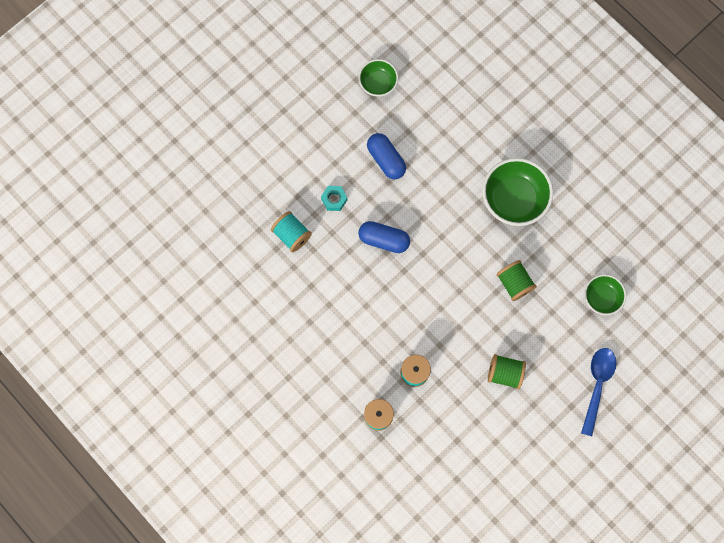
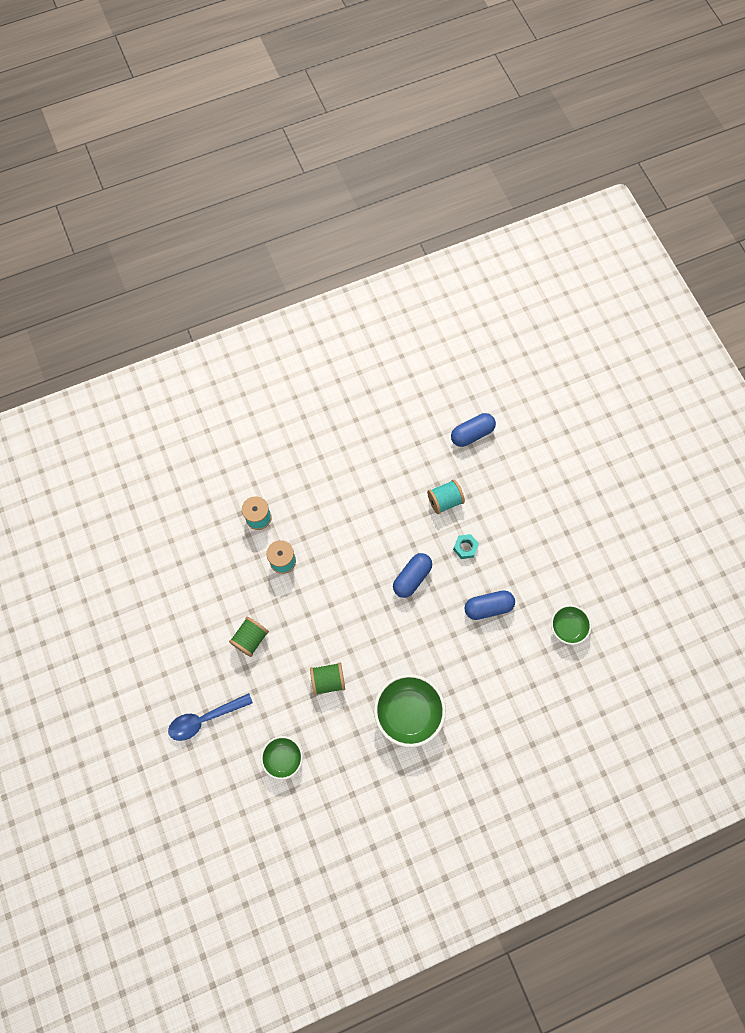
camera: 110 degrees right, 5 degrees down
(208, 232) = (472, 434): none -> blue capsule
(597, 385) = (205, 719): blue spoon -> blue spoon turned 120 degrees clockwise

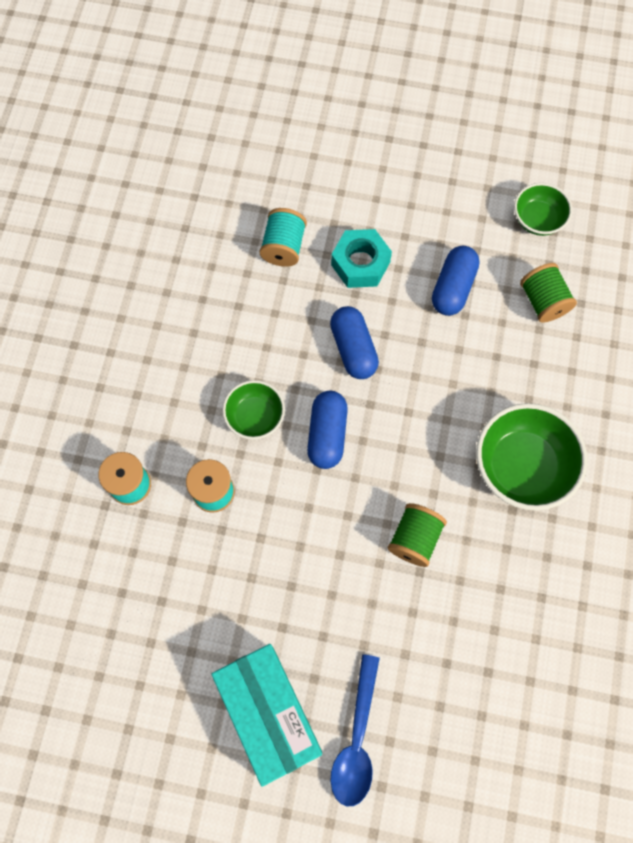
camera: 55 degrees left, 0 degrees up
(190, 666) = (268, 713): none -> turquoise box
(250, 639) = (289, 604): green spool -> green spool (543, 301)
(283, 758) = (479, 665): green bowl -> green bowl (255, 417)
(465, 547) = (360, 263): turquoise nut -> turquoise nut, size x1.58
(472, 434) = (223, 161): blue capsule -> blue capsule (327, 434)

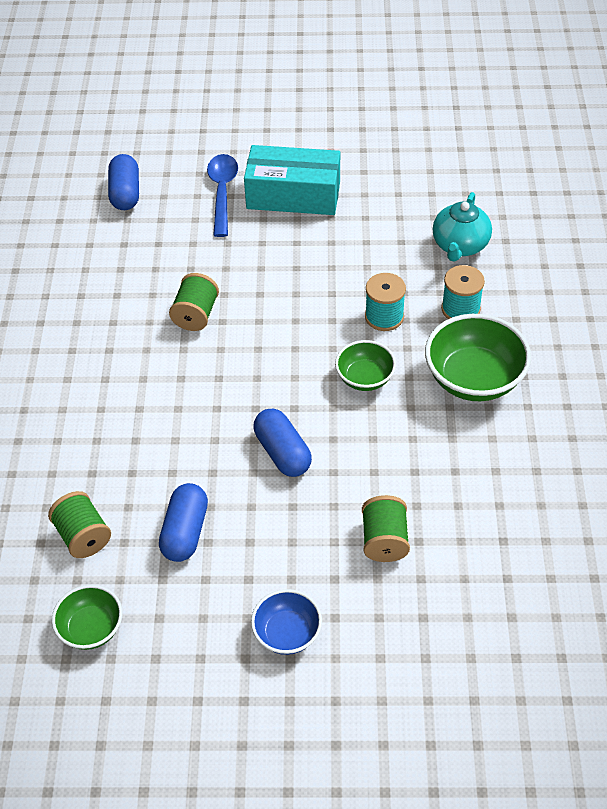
camera: 170 degrees right, 20 degrees down
(97, 578) = (460, 246): none -> turquoise teapot
(268, 713) = (293, 195): turquoise box -> turquoise box turned 45 degrees counterclockwise
(283, 247) = (384, 540): turquoise spool -> green spool
(327, 434) = (292, 376): blue capsule -> blue capsule (125, 193)
(360, 263) = (293, 538): turquoise nut -> none
(381, 186) = (287, 633): none -> blue bowl
(522, 466) = (101, 383): green bowl -> green bowl (474, 379)

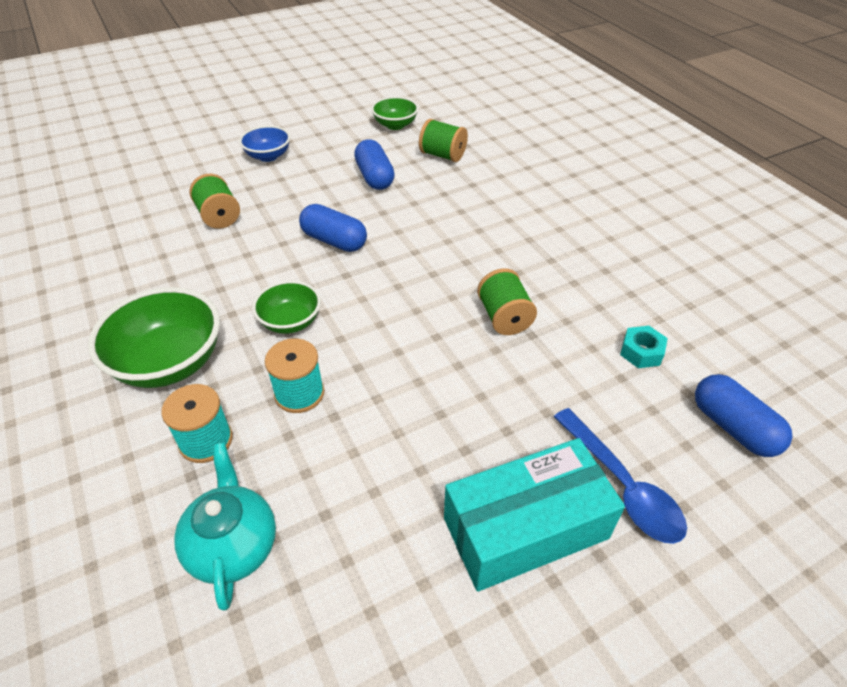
camera: 150 degrees right, 5 degrees down
(126, 252) = (641, 352): none -> turquoise nut

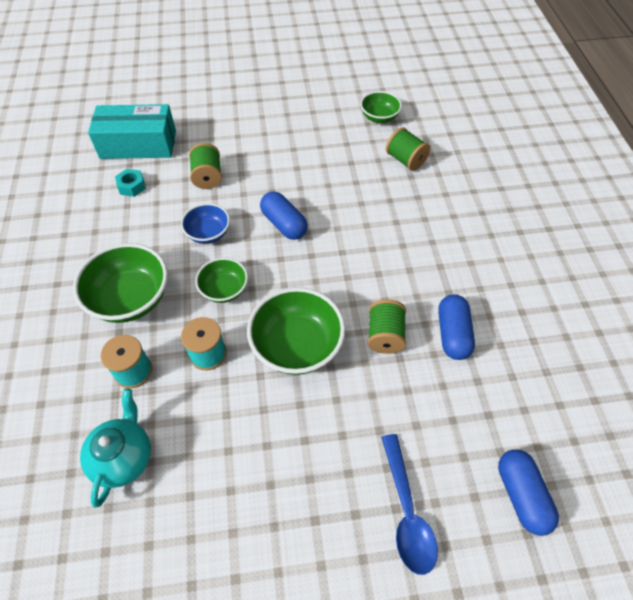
camera: 20 degrees right, 10 degrees up
(268, 156) = (265, 126): blue bowl -> blue bowl (208, 233)
(375, 177) = (340, 169): blue capsule -> blue capsule (452, 334)
(407, 355) = (297, 346): none -> green bowl
(525, 528) = (319, 518): turquoise box -> turquoise box (138, 144)
(641, 352) = (481, 403): turquoise nut -> turquoise nut (132, 186)

